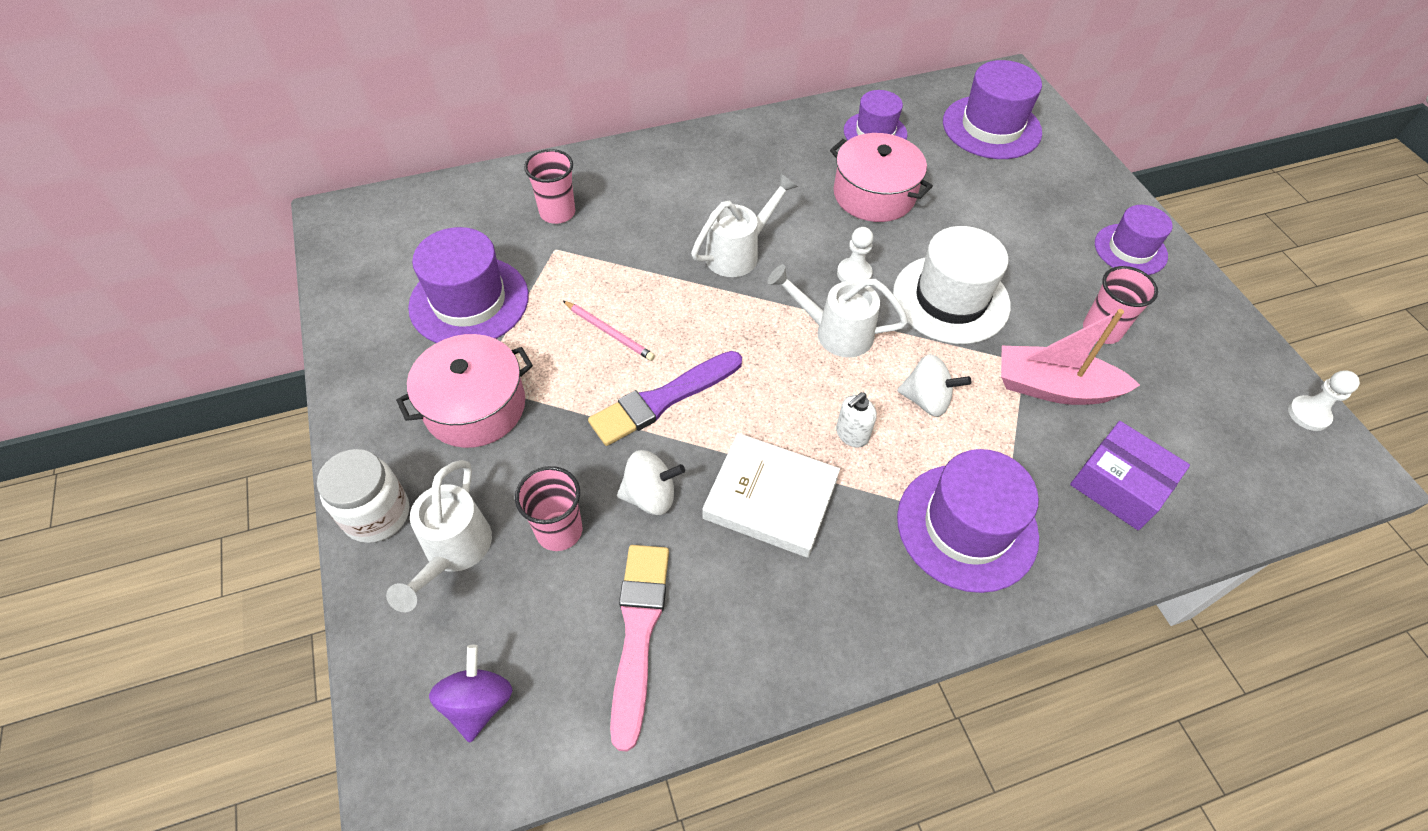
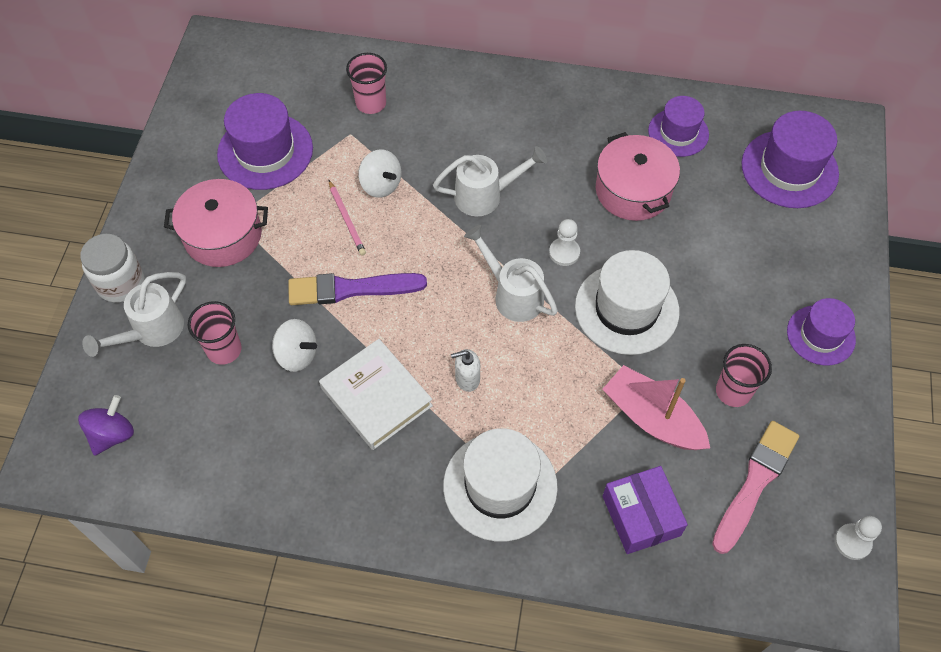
camera: 30 degrees right, 5 degrees up
(638, 633) = (231, 442): pink brush -> pink brush (755, 483)
(926, 400) = (543, 380): white spinning top -> white spinning top (381, 185)
(966, 526) = (500, 486): purple hat -> white hat

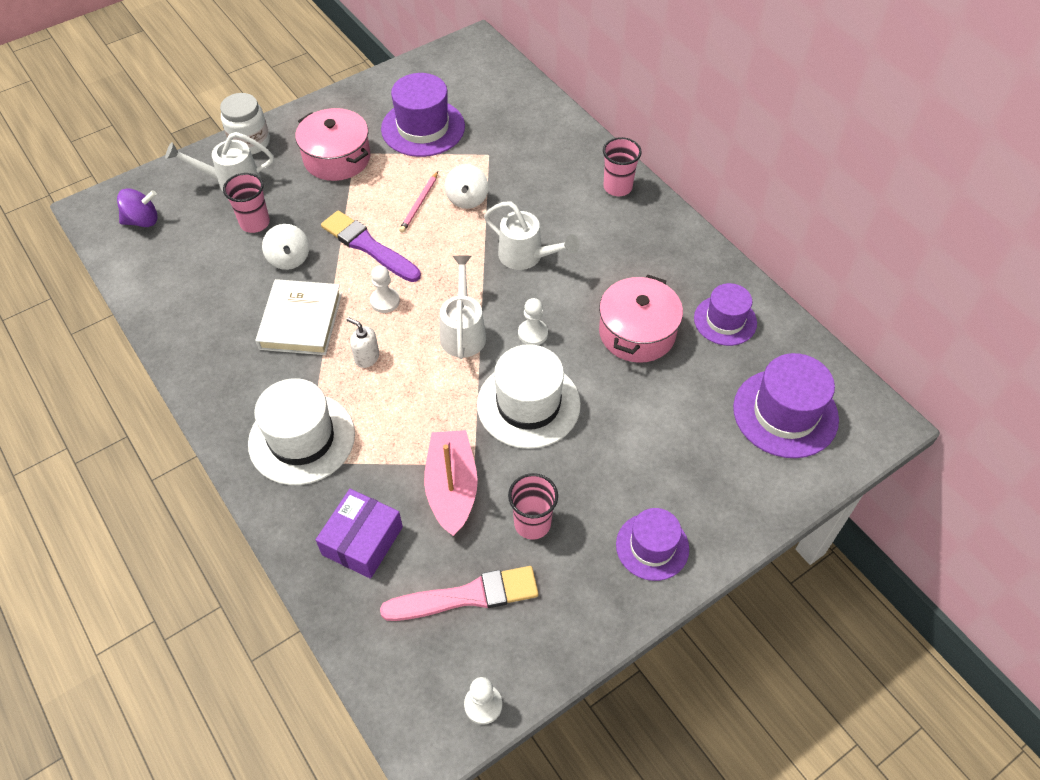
camera: 45 degrees right, 5 degrees down
(371, 103) = (526, 145): pink cup -> pink cup (617, 187)
(423, 322) = (385, 301): none -> white pawn

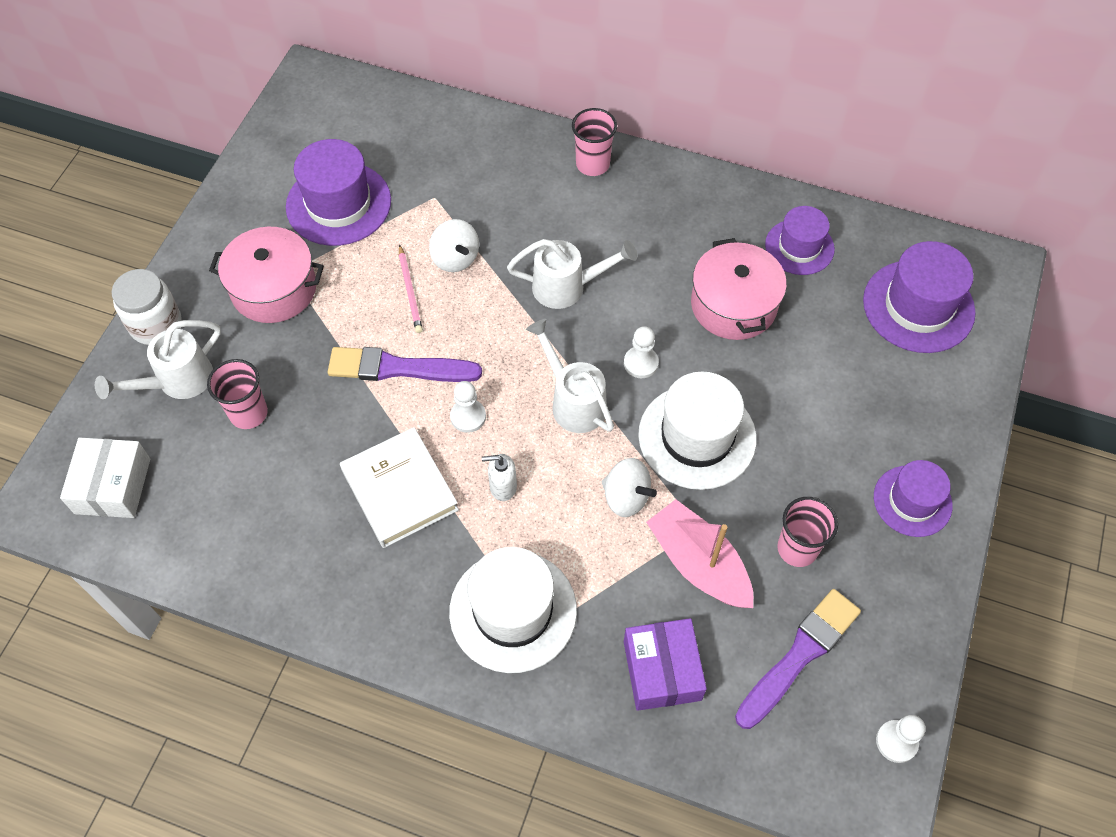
camera: 35 degrees left, 5 degrees up
(143, 221) = (113, 486): purple spinning top -> white box
(289, 259) = (325, 431): white spinning top -> white spinning top (626, 497)
(466, 596) = (799, 656): pink brush -> purple brush

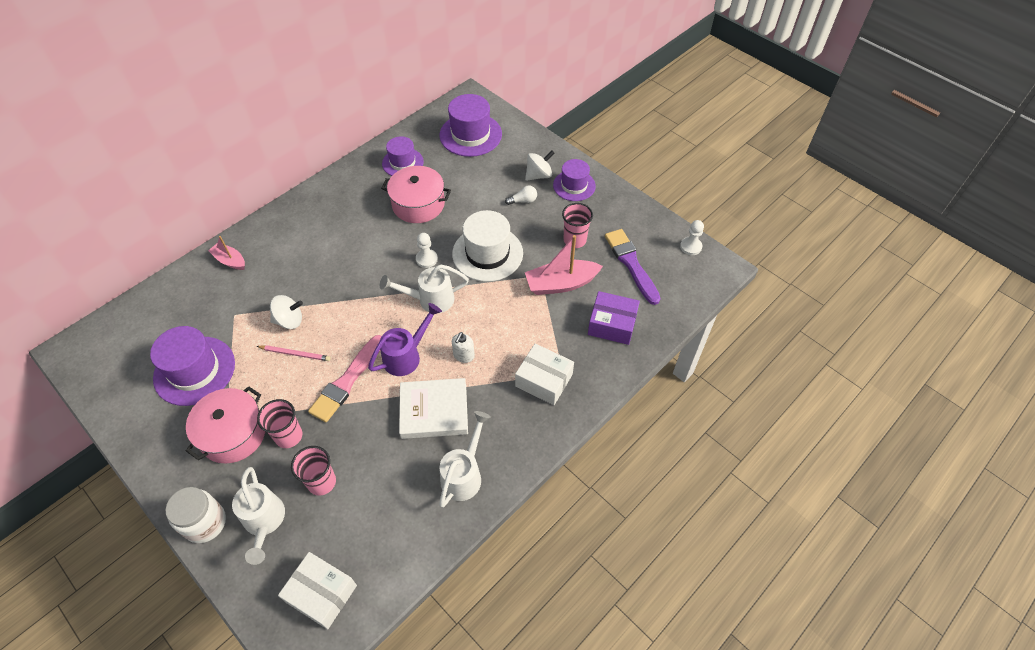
camera: 65 degrees left, 5 degrees down
(398, 368) = (347, 381): purple brush -> pink brush
(468, 416) = (406, 356): white pawn -> purple watering can
(511, 147) = (230, 261): none -> pink boat
(513, 611) = (544, 380): white hat -> white box
(567, 287) = (352, 272): white watering can -> white watering can (464, 474)
(592, 164) = (276, 226): pink cup -> pink cup (288, 436)
(626, 497) = (505, 299): white spinning top -> white spinning top (539, 175)
(830, 440) = (523, 201): none -> white light bulb

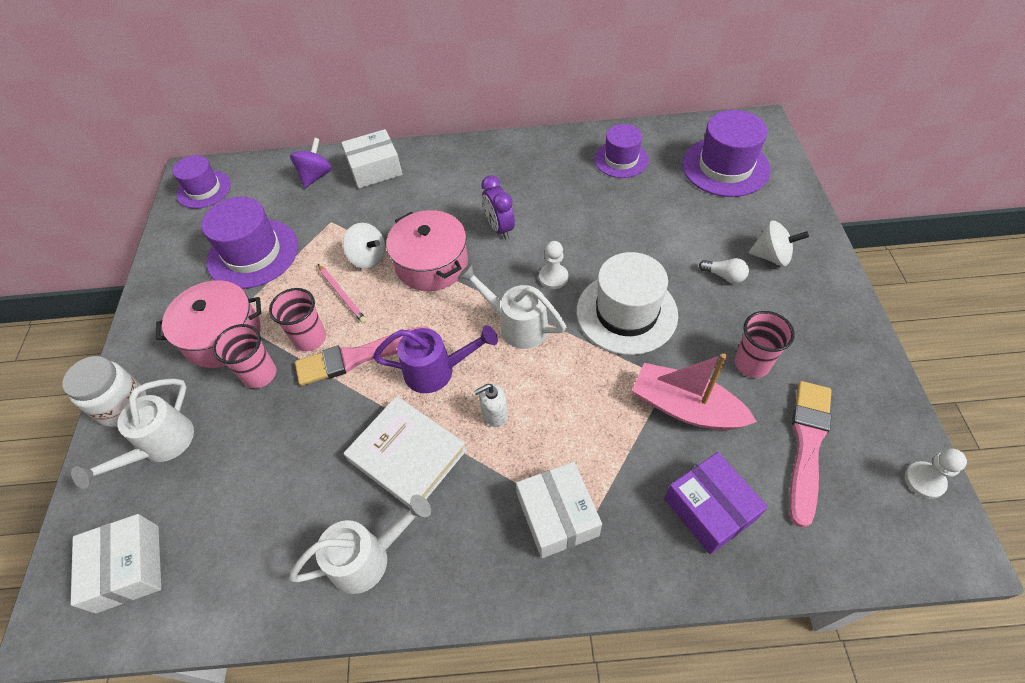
camera: 45 degrees right, 0 degrees up
(186, 291) = (316, 176): none -> purple spinning top
(230, 261) = (375, 169): pink boat -> white box
(321, 482) = (240, 446): pink cup -> pink cup (310, 338)
(363, 249) = (499, 228): none -> purple clock
(418, 204) = (598, 212): pink pot -> pink pot (432, 264)
(574, 185) = (809, 294): purple hat -> purple hat (204, 189)
(631, 264) = (807, 446): purple brush -> pink brush

